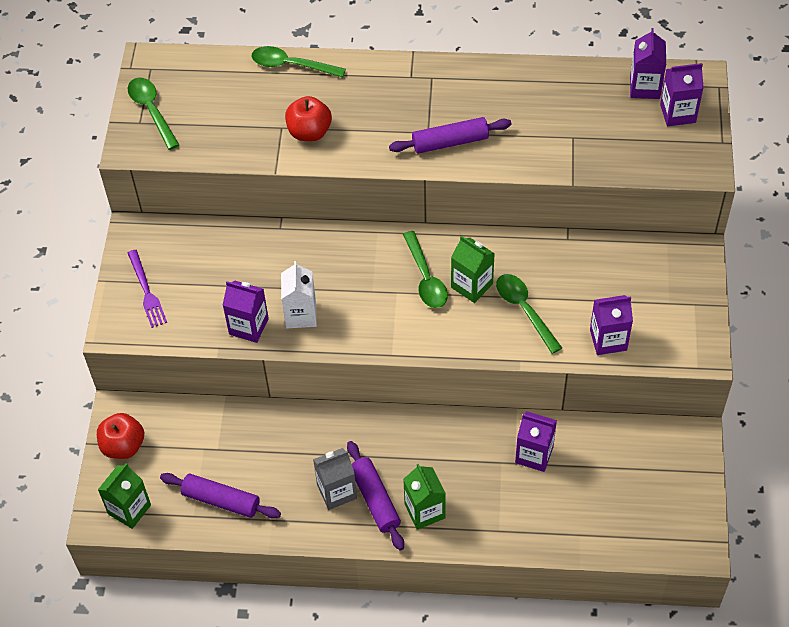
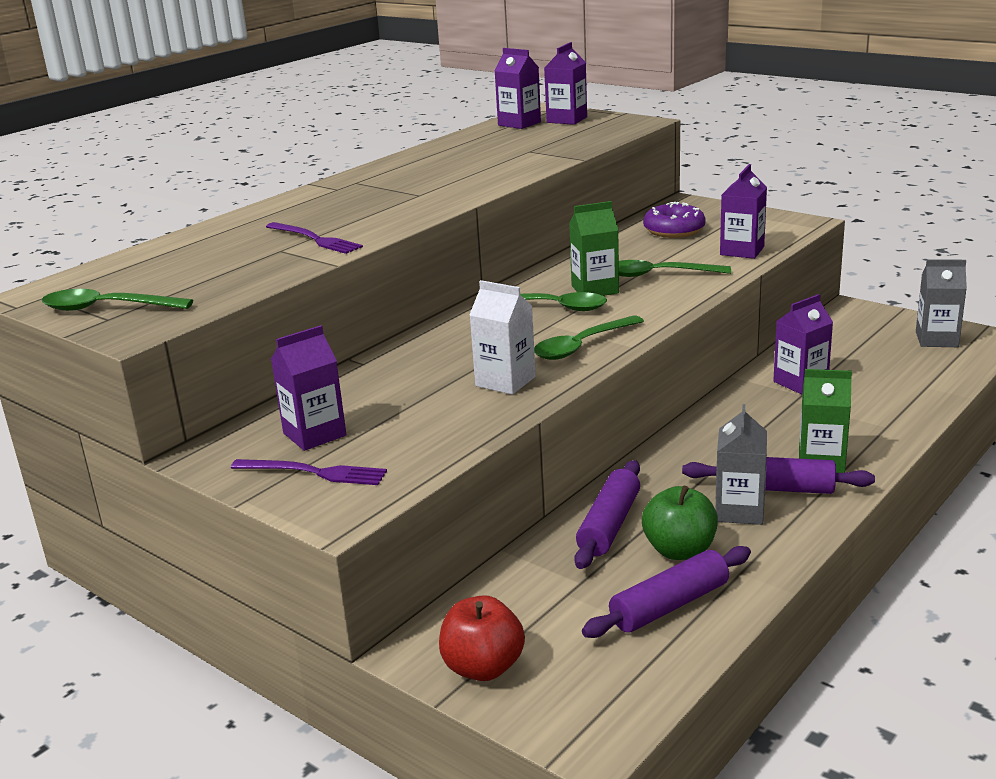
camera: 55 degrees left, 30 degrees down
(129, 509) = (604, 700): green carton -> none
(248, 326) = (476, 417): purple carton -> purple carton (314, 434)
(276, 480) = (679, 550): none -> green apple
(291, 65) = (209, 230): green spoon -> green spoon (582, 346)
(309, 132) = (315, 239): red apple -> purple fork
(450, 142) = (449, 189): purple rolling pin -> purple rolling pin (609, 525)
(624, 275) = (674, 230): none -> purple donut
(671, 515) = (936, 339): none -> grey carton

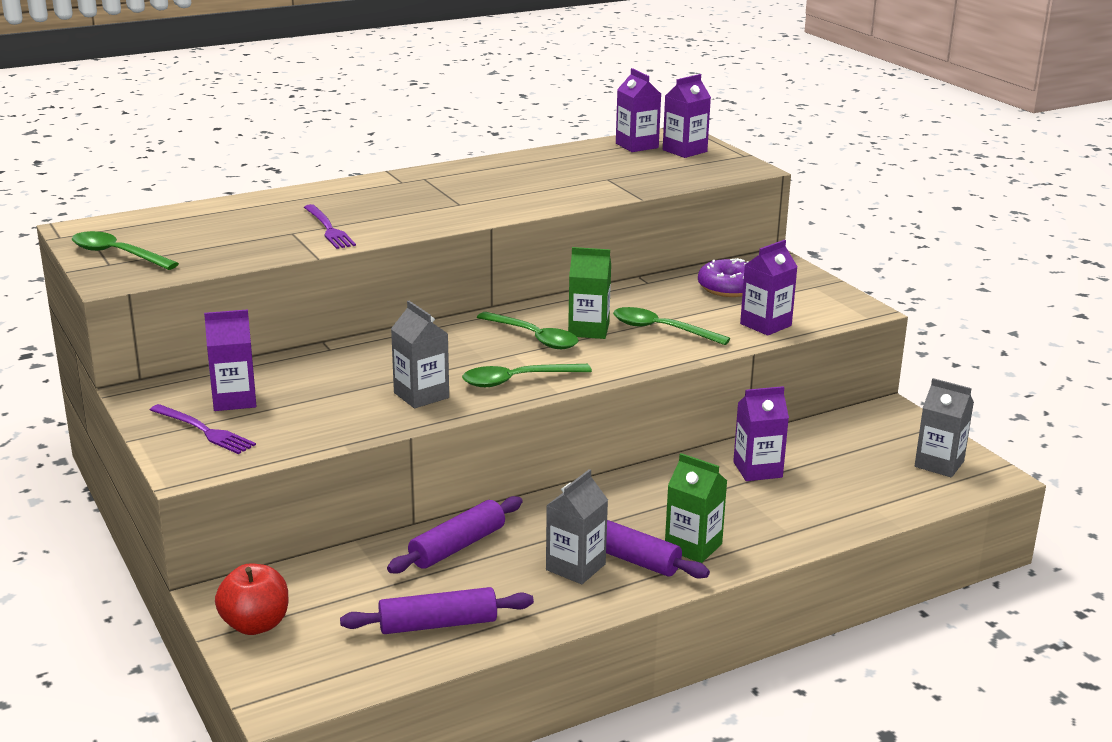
camera: 20 degrees right, 0 degrees up
(505, 381) = (421, 395): white carton -> grey carton
(679, 550) = (491, 584): green apple -> none

